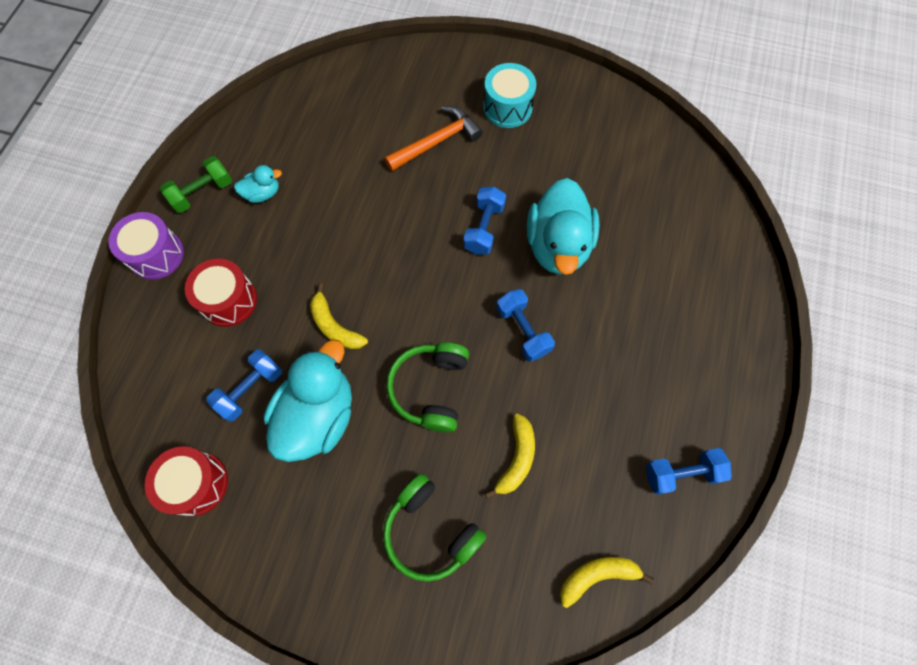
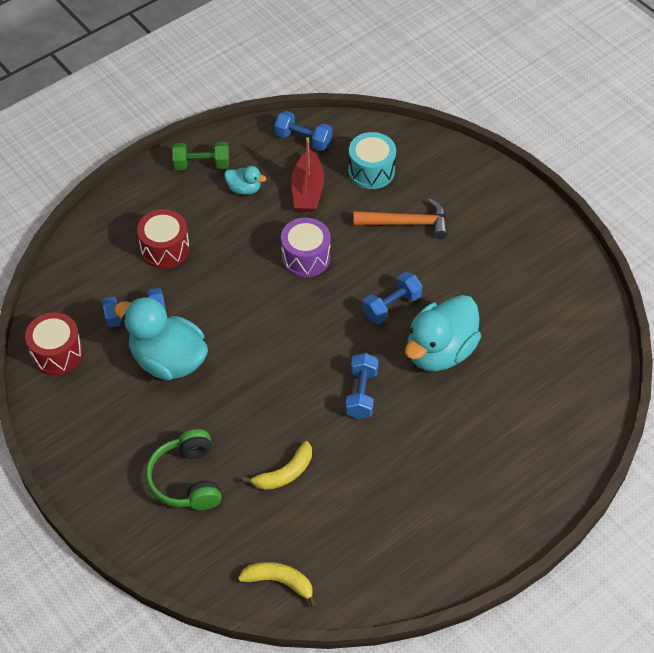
camera: 35 degrees right, 15 degrees down
(156, 255) = (138, 190): purple drum -> purple drum (306, 257)
(318, 416) = (168, 360): turquoise duck -> turquoise duck turned 120 degrees counterclockwise
(324, 161) = (307, 190): none -> red boat
(335, 326) = (225, 309): yellow banana -> none
(431, 389) = (260, 391): green headphones -> none
(507, 107) = (486, 228): turquoise drum -> turquoise drum (371, 171)
(681, 473) = (399, 560): blue dumbbell -> blue dumbbell (303, 139)

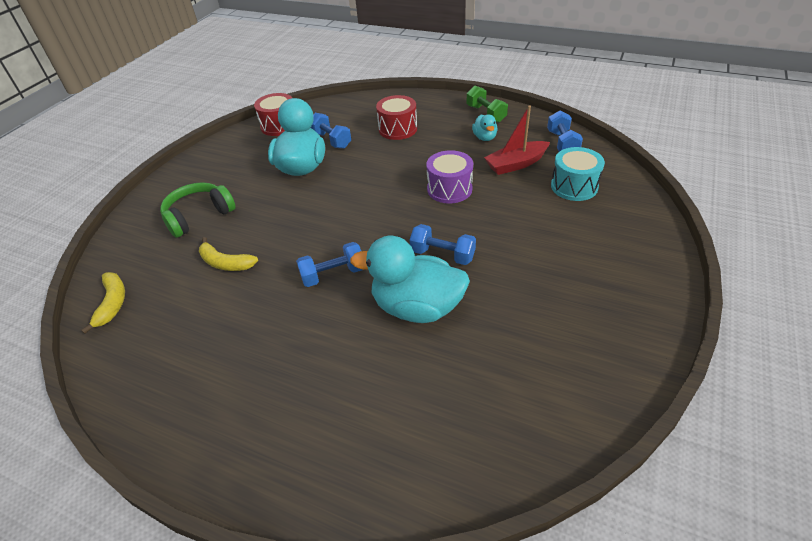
camera: 65 degrees right, 10 degrees down
(407, 223) = (542, 227): orange hammer -> none

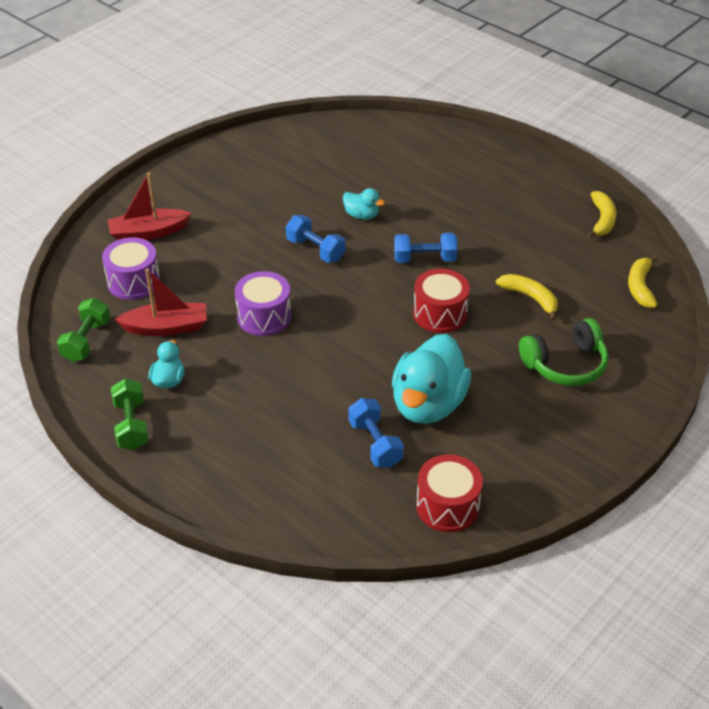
camera: 165 degrees left, 0 degrees up
(132, 384) = (602, 220): none -> yellow banana
(398, 129) = (271, 436): red drum -> red drum (440, 314)
(417, 307) = (362, 215): turquoise duck -> turquoise duck, size x0.47
(562, 143) = (86, 341): blue dumbbell -> green dumbbell
(574, 186) = (134, 282): turquoise drum -> purple drum
(608, 228) = (148, 232): none -> red boat

